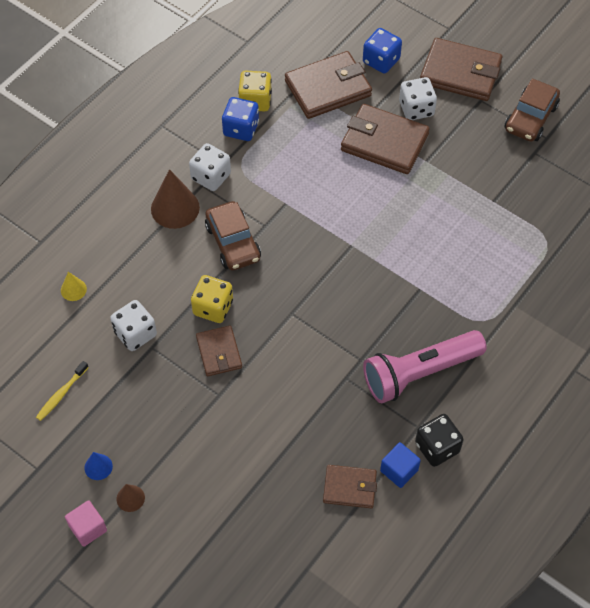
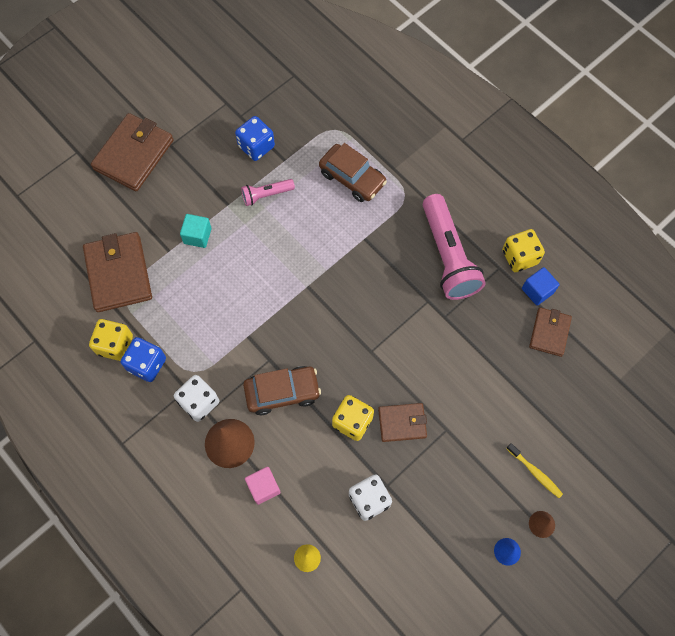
camera: 80 degrees left, 10 degrees up
(61, 394) = (425, 581): yellow toothbrush -> yellow toothbrush (535, 472)
(88, 528) = (568, 567): pink cube -> pink cube (263, 487)
(381, 61) = (98, 219): blue dice -> blue dice (256, 146)
(384, 142) = (197, 236): brown wallet -> turquoise cube
(416, 109) = (165, 201): white dice -> none
(437, 447) = (519, 257): black dice -> yellow dice
(447, 192) = (266, 195): none -> pink flashlight
(530, 118) = (201, 110): brown car -> brown car (352, 178)

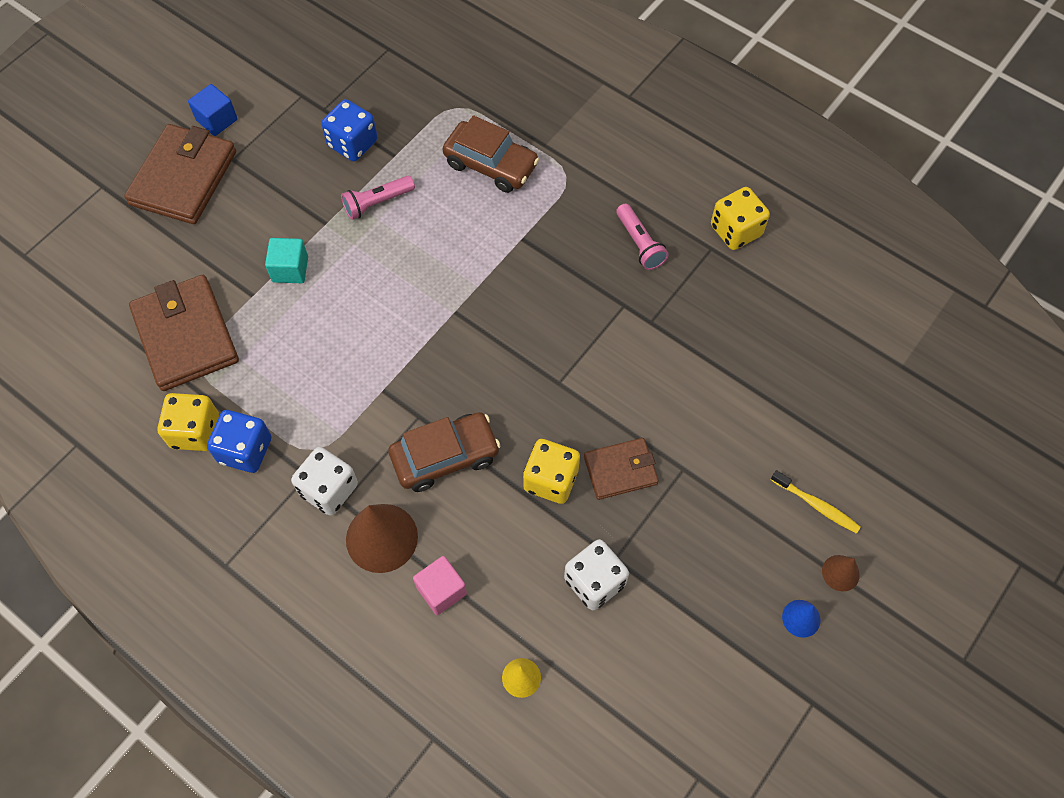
camera: 10 degrees left, 5 degrees down
(448, 256) = (639, 244): pink flashlight -> pink flashlight, size x0.50
(537, 291) = (768, 269): blue cube -> blue cube (217, 120)
(549, 333) = (796, 320): brown wallet -> none

